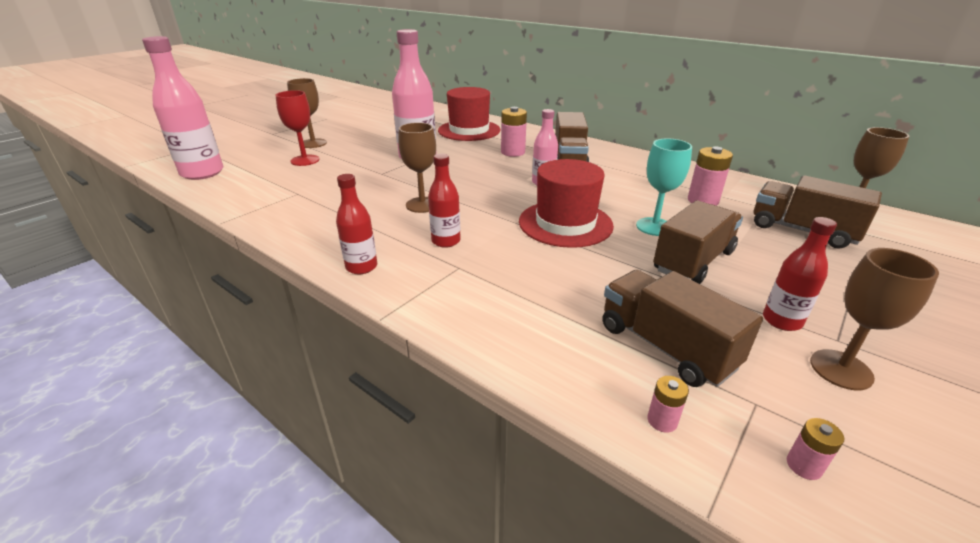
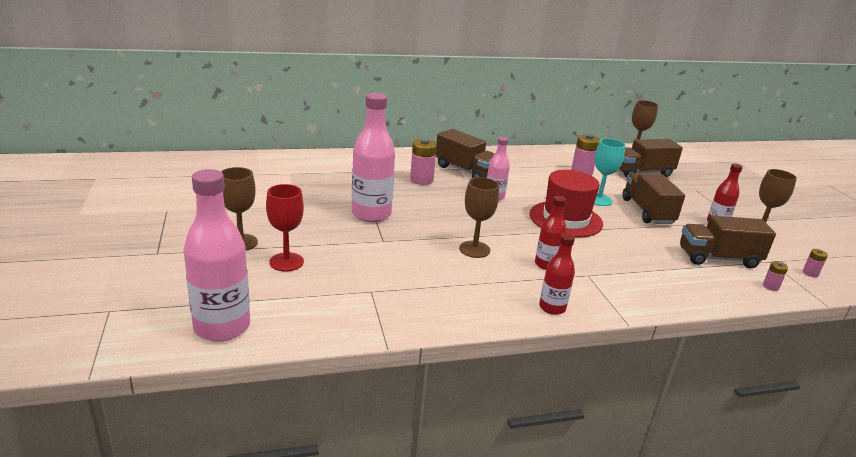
camera: 55 degrees left, 5 degrees down
(469, 130) = (342, 172): red hat -> none

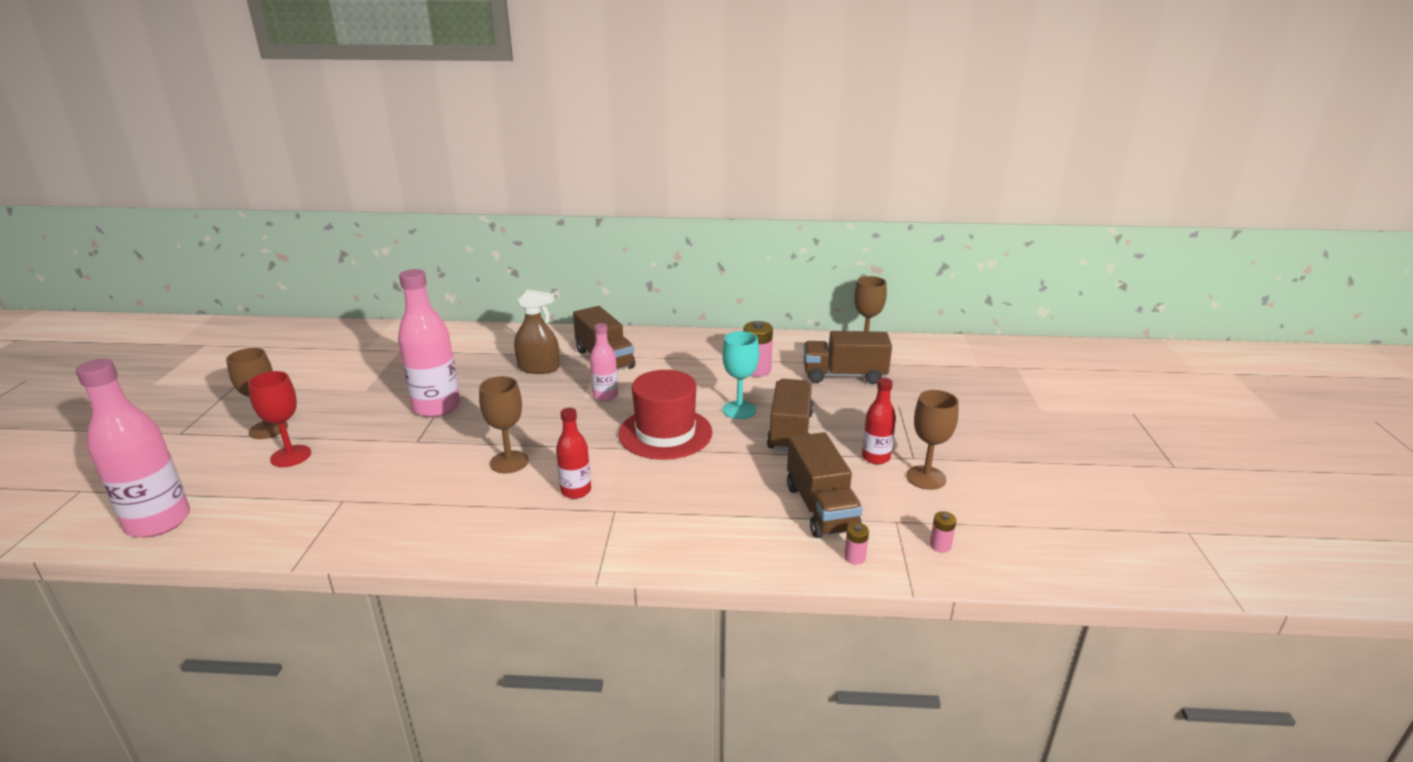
camera: 20 degrees right, 0 degrees up
(421, 180) = (539, 368): pink battery -> brown spray bottle
(552, 308) = (523, 547): red bottle -> none
(718, 258) = (821, 508): brown truck -> brown truck turned 120 degrees counterclockwise

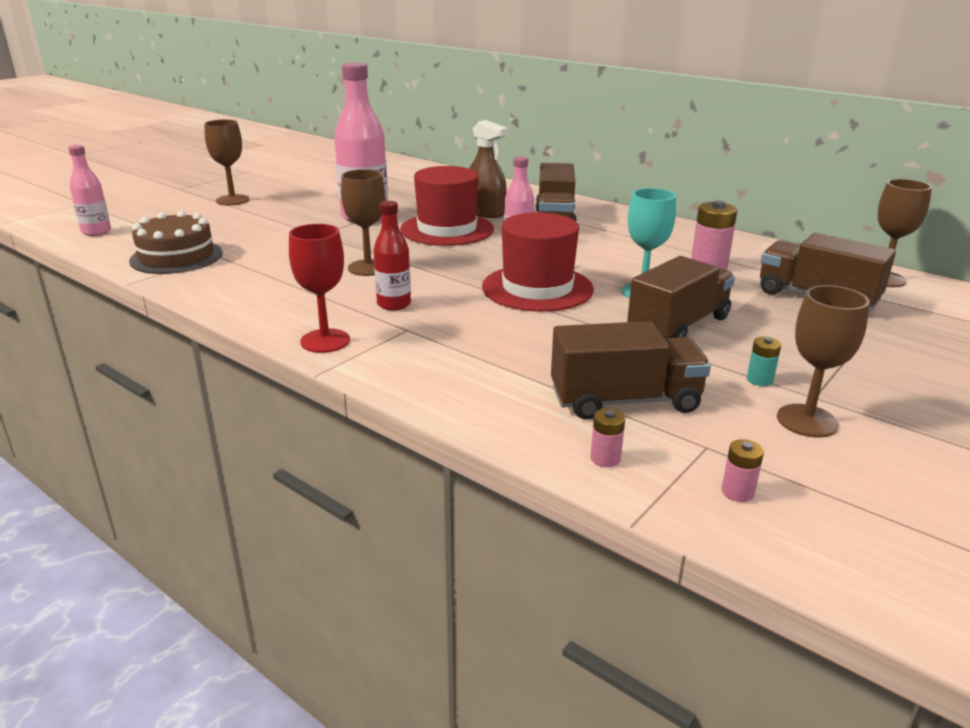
camera: 35 degrees right, 0 degrees up
(158, 522) = (96, 232): pink bottle -> pink bottle, size x0.56
(291, 456) = (223, 219): red goblet -> red goblet (325, 341)
(302, 518) = (176, 257): none -> brown cake
(528, 397) = (447, 229): none -> red hat
(821, 508) = (625, 401): brown truck -> brown truck turned 120 degrees counterclockwise
(875, 457) = (759, 380): red bottle -> turquoise battery

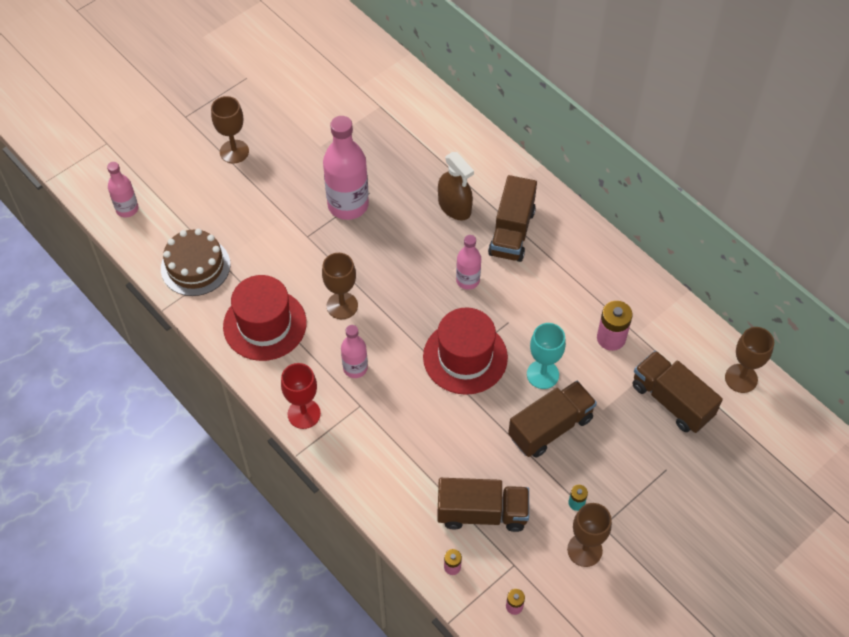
camera: 10 degrees right, 30 degrees up
(394, 304) = (355, 368): red bottle -> pink bottle
(447, 229) = (415, 240): red hat -> red hat (265, 324)

